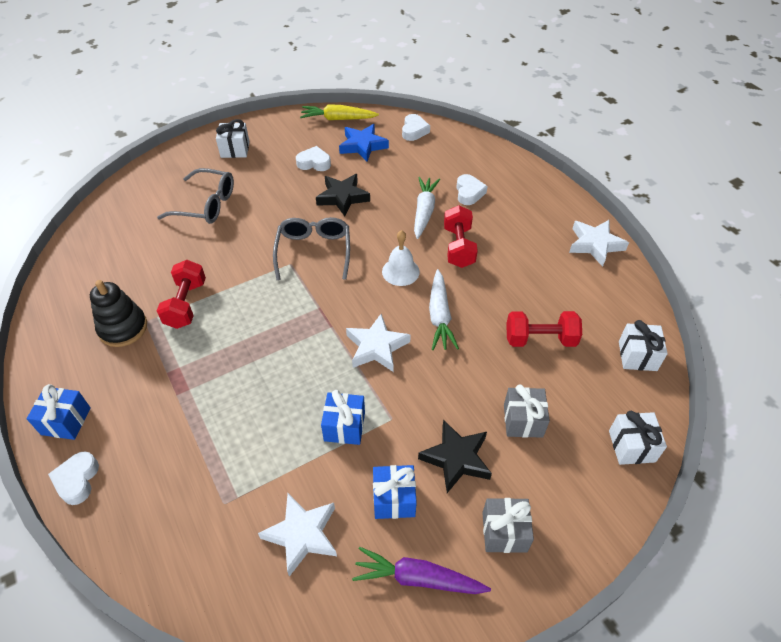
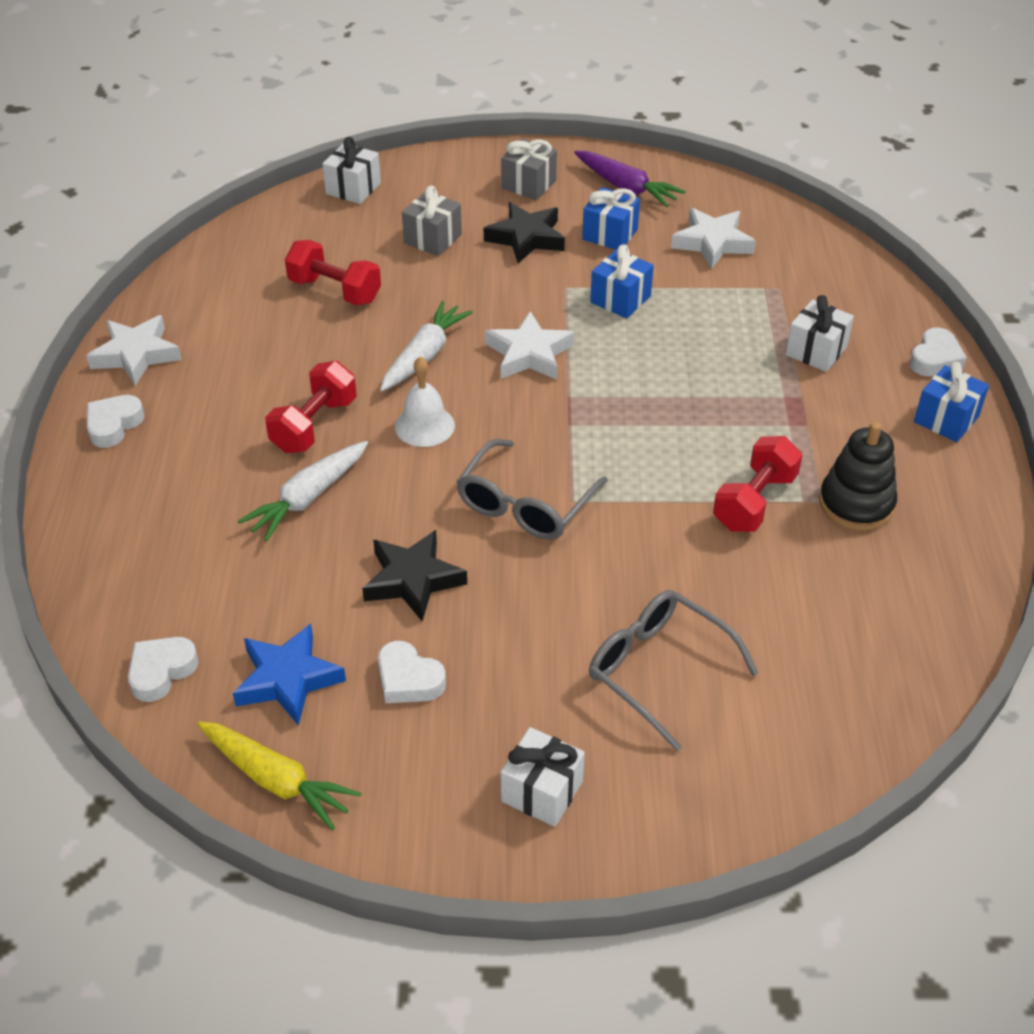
camera: 150 degrees left, 5 degrees down
(469, 193) = (208, 499): white heart -> white heart (113, 425)
(637, 356) = (253, 240): white gift -> white gift (816, 351)

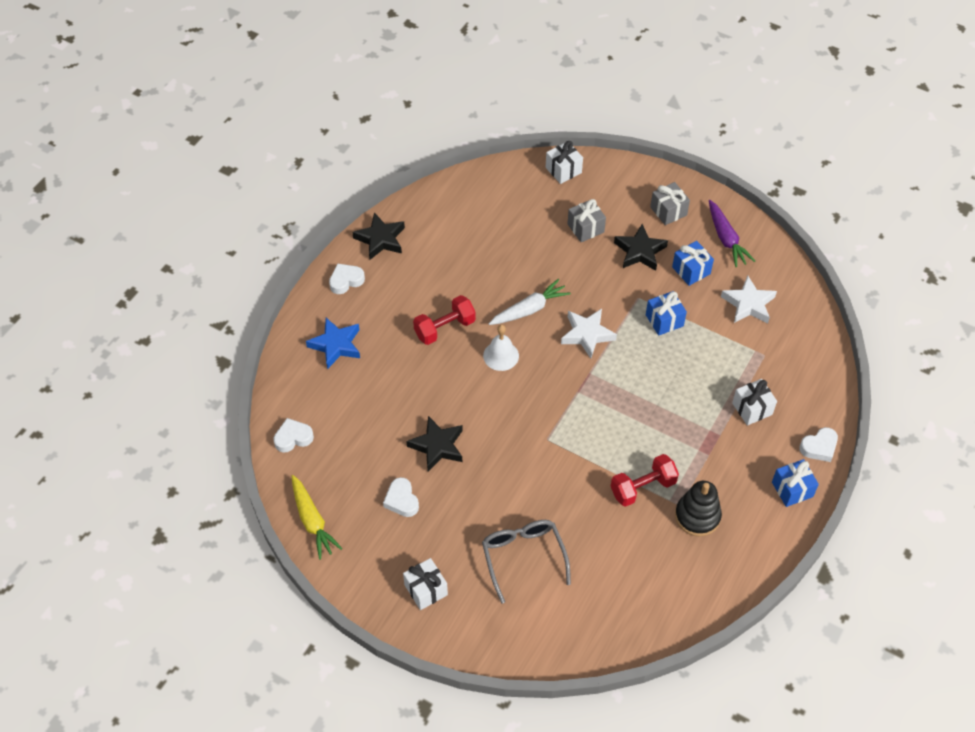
camera: 30 degrees right, 10 degrees up
(136, 355) = (380, 239): white star -> black star
(287, 679) = (347, 471): blue star -> blue star (336, 345)
(308, 498) = (415, 372): white carrot -> none
(335, 290) = (508, 242): red dumbbell -> none
(525, 504) = (521, 430): grey glasses -> none

